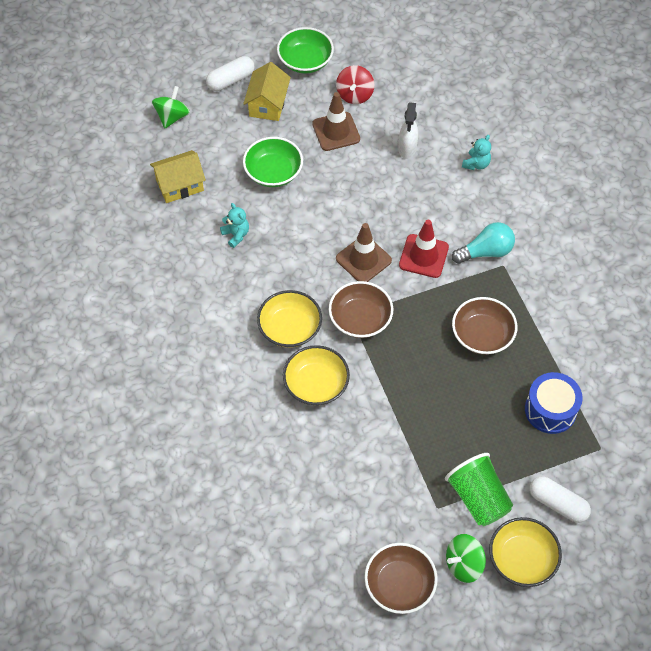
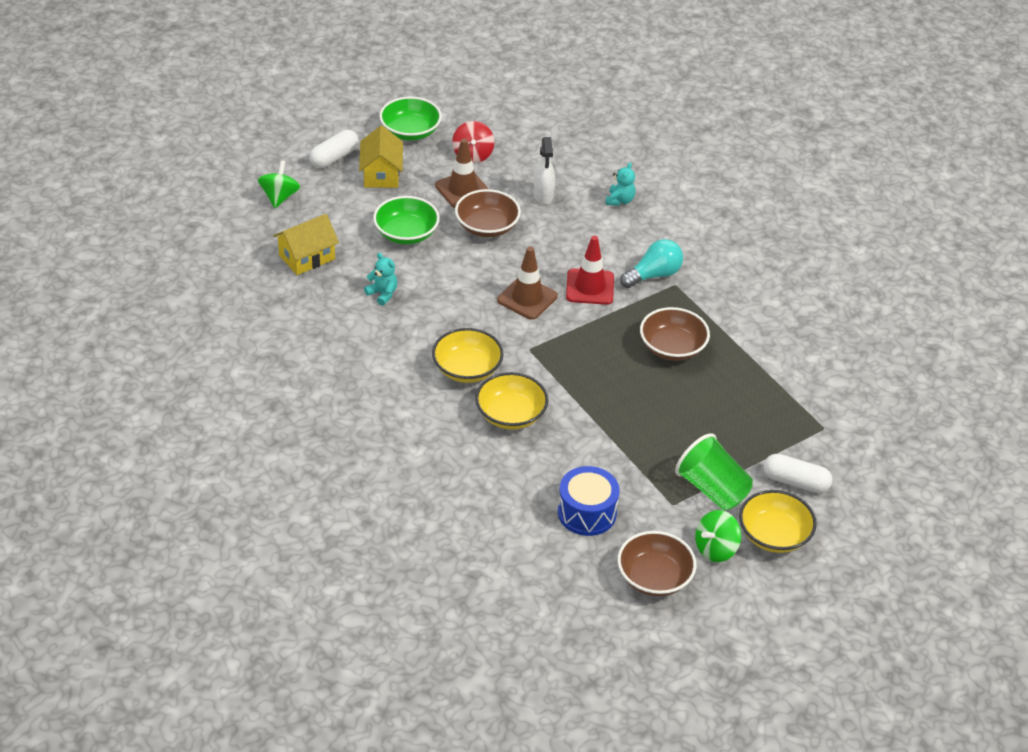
camera: 15 degrees left, 15 degrees down
(360, 319) = (540, 351): brown bowl -> brown bowl (487, 227)
(550, 410) = (762, 402): blue drum -> blue drum (587, 512)

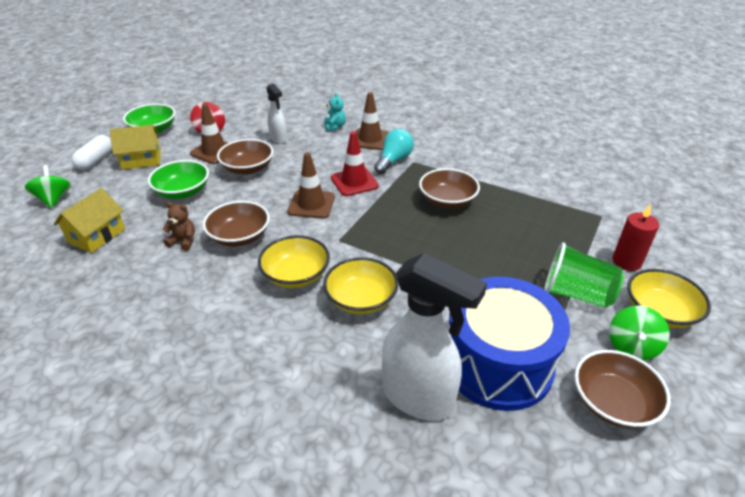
camera: 25 degrees left, 5 degrees down
(381, 174) = (141, 160): yellow house -> yellow house turned 75 degrees counterclockwise
(382, 294) = (183, 241): turquoise teddy bear -> brown teddy bear
(437, 308) = (239, 236): none -> brown bowl
(502, 510) = (419, 398): none -> white spray bottle
(587, 512) = (498, 363): blue drum -> blue drum, size x1.70
(648, 235) = (370, 139): none -> brown traffic cone
(795, 482) = (626, 262): white capsule -> red candle

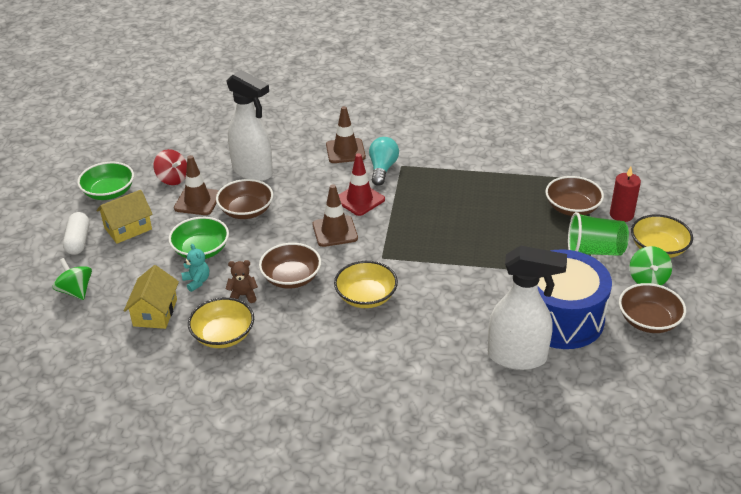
camera: 20 degrees left, 0 degrees up
(278, 139) = (253, 172): white spray bottle -> white spray bottle, size x1.85
(335, 127) = (300, 145): turquoise teddy bear -> turquoise teddy bear (197, 281)
(361, 299) = (432, 301): yellow bowl -> yellow bowl (223, 335)
(447, 201) = (454, 197): brown bowl -> brown bowl (572, 208)

